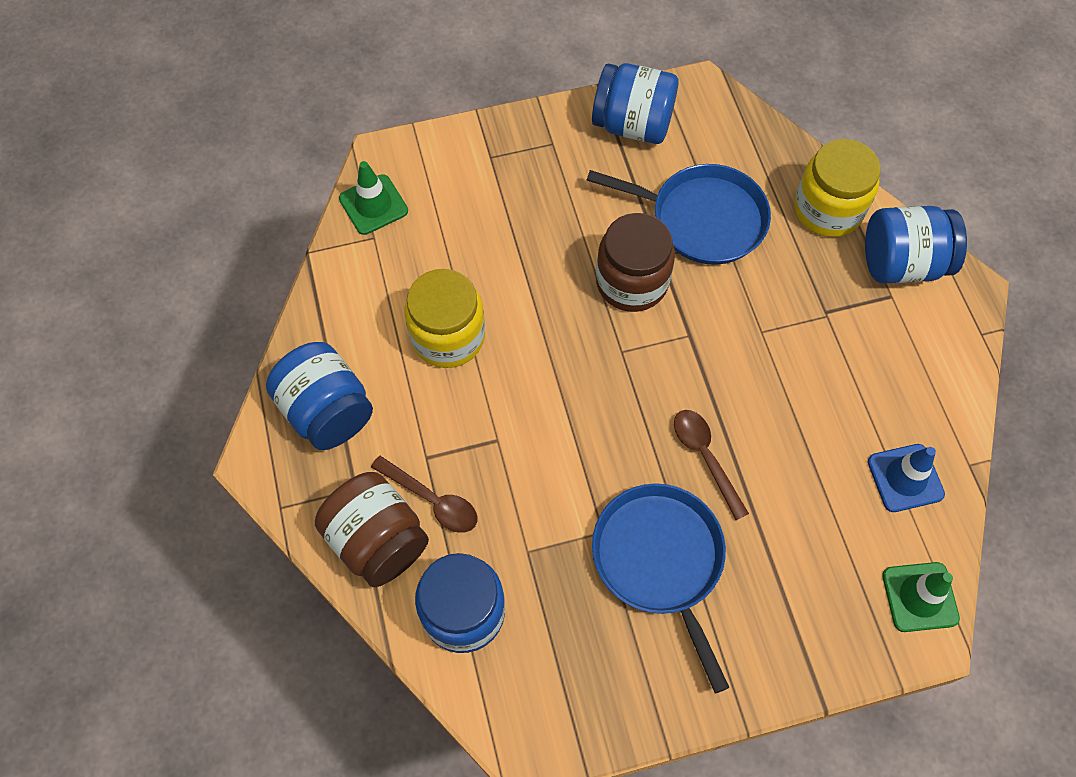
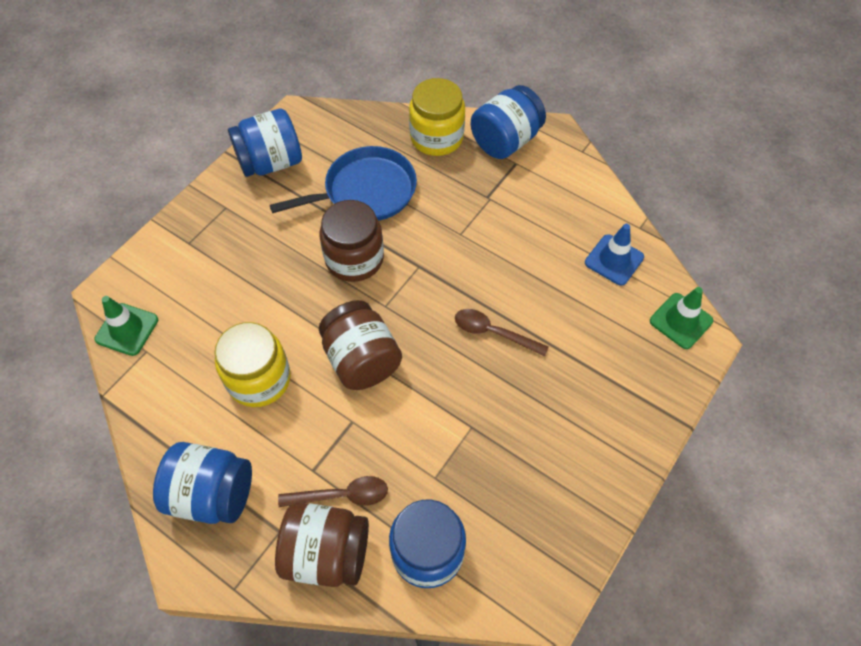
camera: 40 degrees left, 5 degrees down
(554, 388) = (361, 360): none -> brown jar
(660, 561) = (522, 416): blue pan -> none

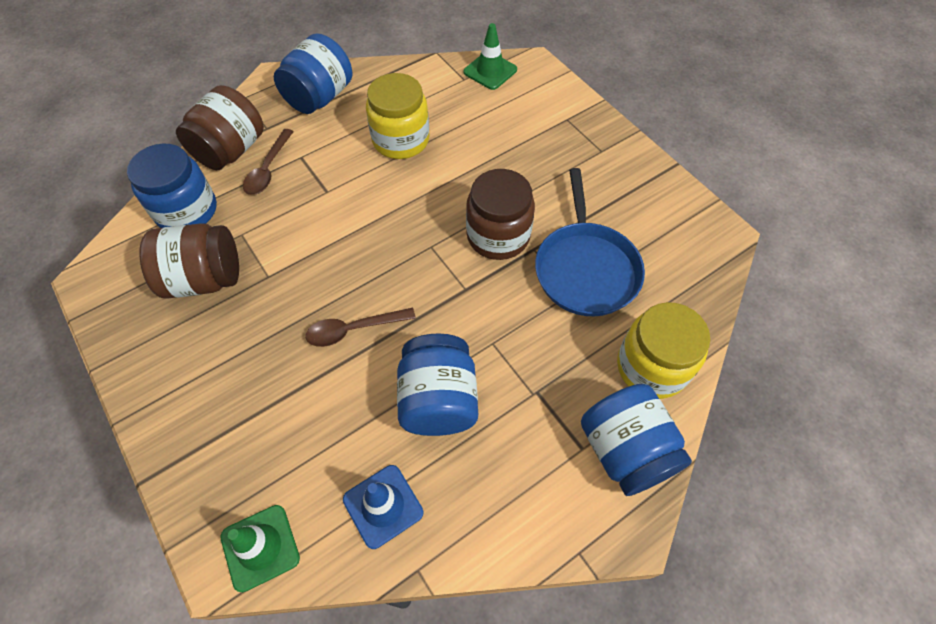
camera: 110 degrees right, 0 degrees up
(270, 162) = (652, 196): blue jar -> blue jar (438, 400)
(361, 360) = (381, 212): brown jar -> brown jar (204, 279)
(493, 332) = (353, 330): brown spoon -> brown spoon turned 150 degrees counterclockwise

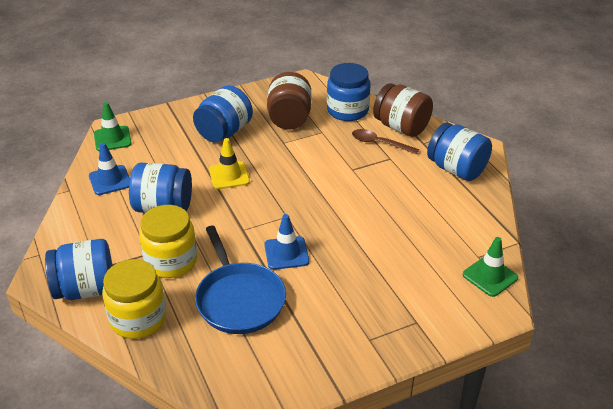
camera: 100 degrees right, 20 degrees down
(240, 361) = (224, 132): none -> blue jar
(353, 330) = (229, 175): brown spoon -> yellow traffic cone
(401, 140) = (401, 210): yellow jar -> yellow jar (171, 261)
(498, 236) = (286, 253): brown jar -> blue traffic cone
(585, 268) = (239, 299): blue pan -> blue pan turned 120 degrees counterclockwise

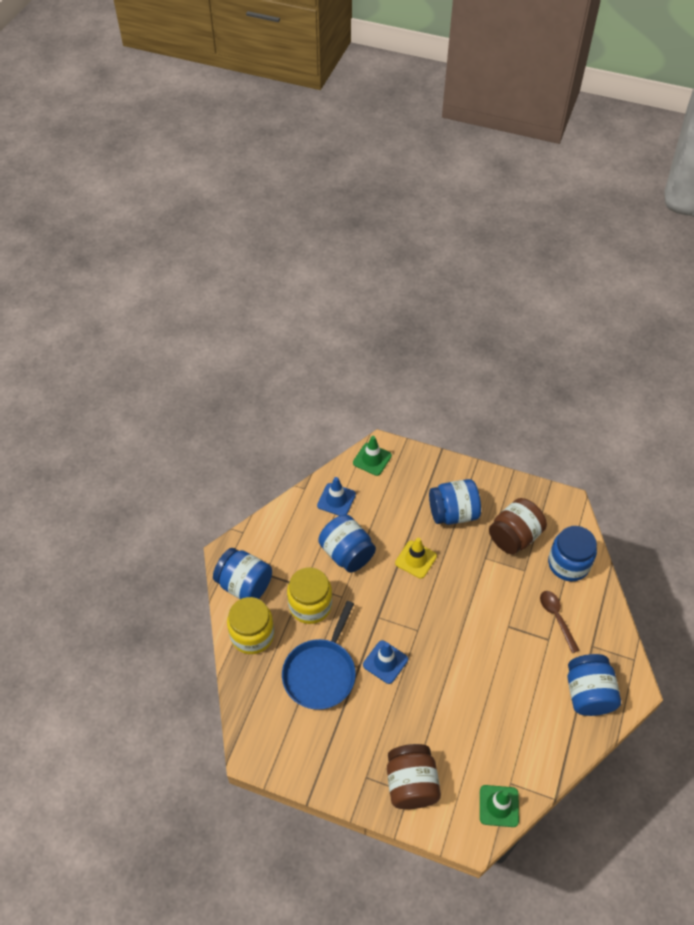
camera: 45 degrees right, 15 degrees up
(401, 127) = (592, 616): brown jar -> brown jar (411, 784)

